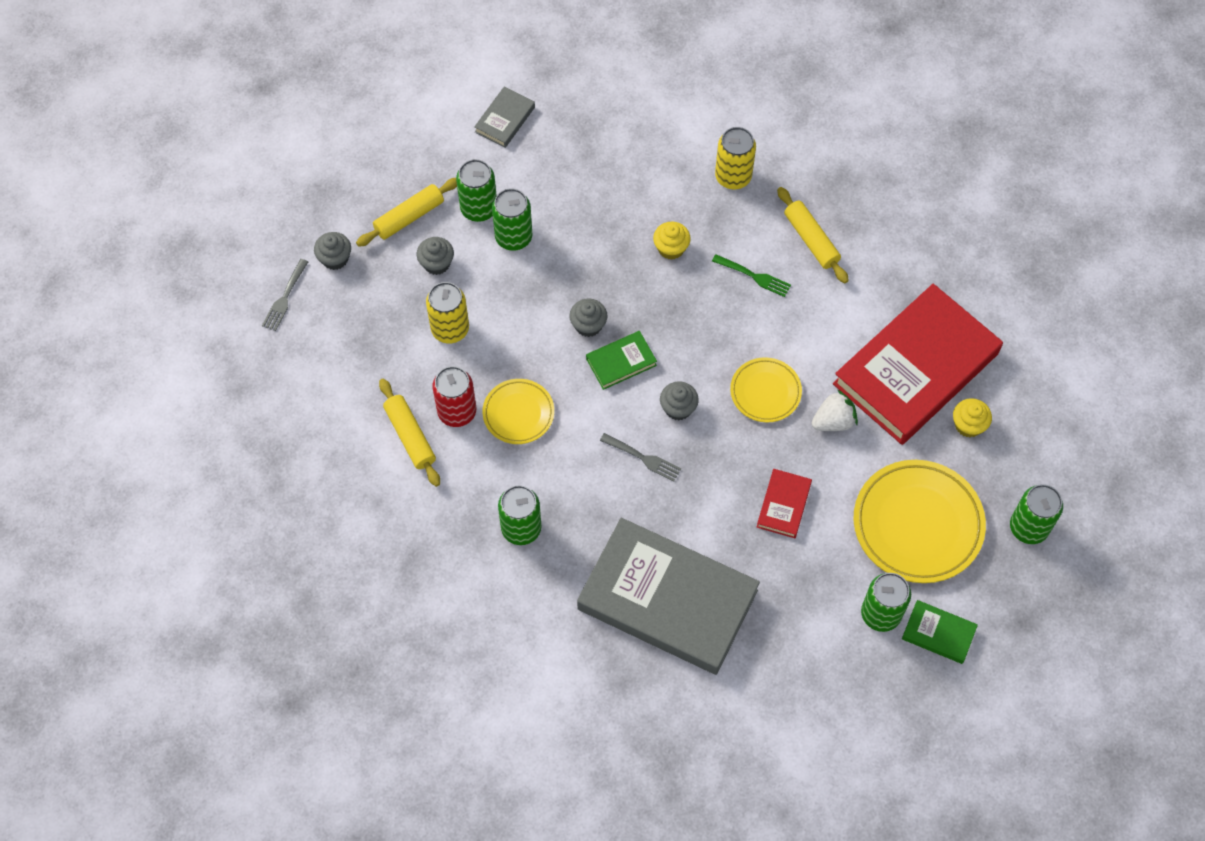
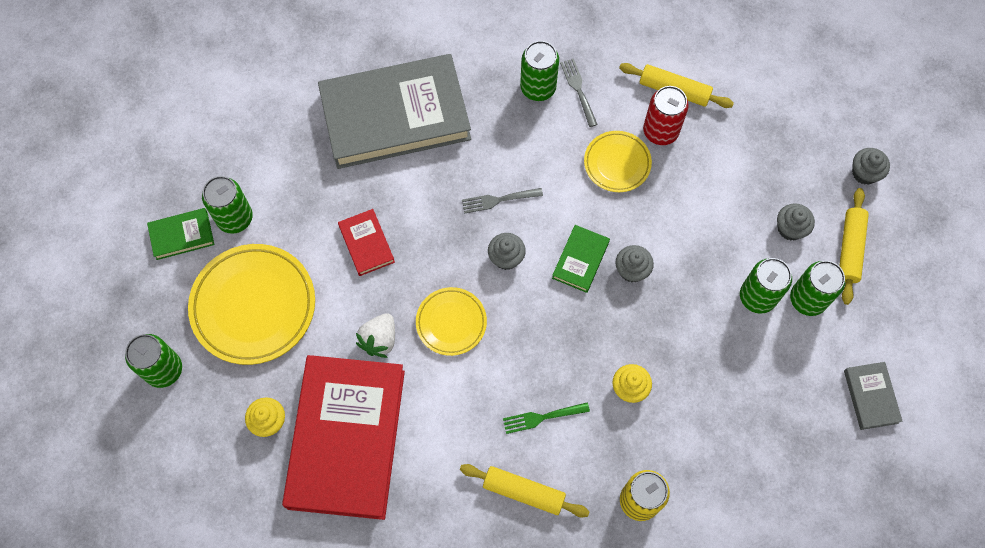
camera: 140 degrees right, 5 degrees up
(285, 297) = (865, 117): grey fork -> grey fork (578, 90)
(450, 329) = (727, 186): yellow can -> none

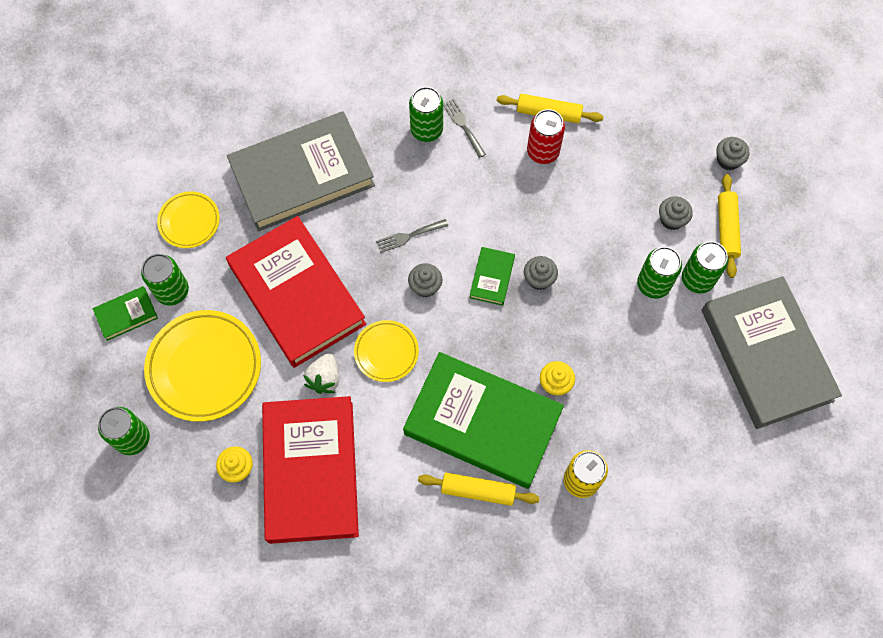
camera: 10 degrees left, 0 degrees up
(366, 244) = (297, 294): red book -> red book, size x2.41
(542, 417) = (483, 422): green fork -> green book
(617, 163) = (509, 186): yellow plate -> yellow plate (189, 221)
(871, 396) = (766, 355): grey book -> grey book, size x2.41

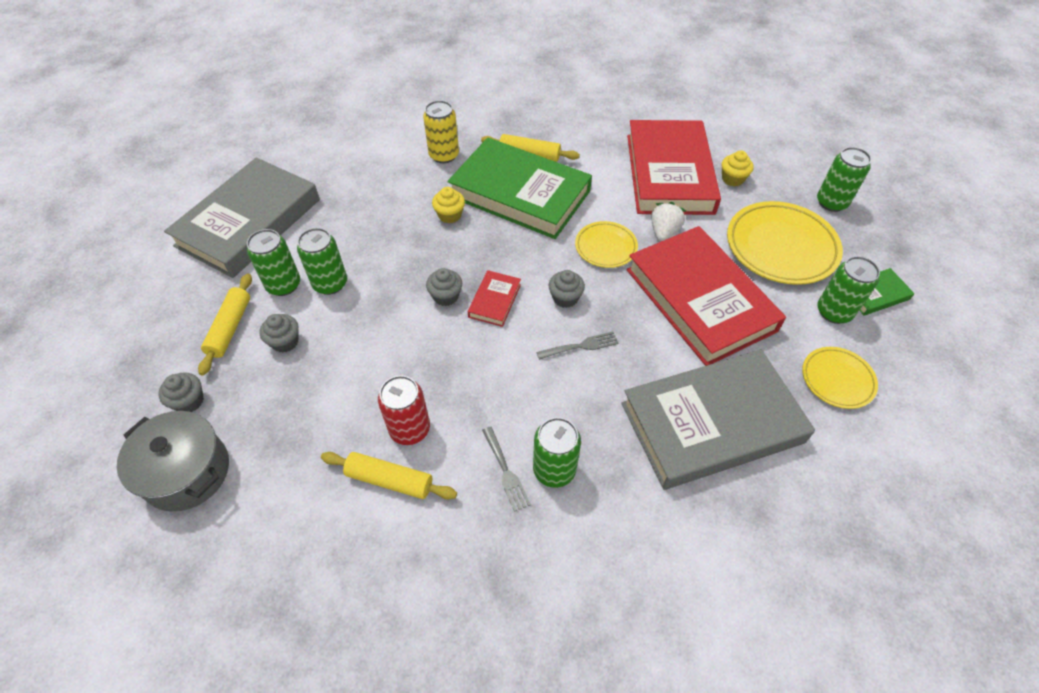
camera: 175 degrees left, 15 degrees down
(492, 277) = (495, 301): green book -> red book
(701, 107) = (187, 472): none -> grey pot
(766, 355) = (249, 222): grey book -> grey book turned 45 degrees clockwise

